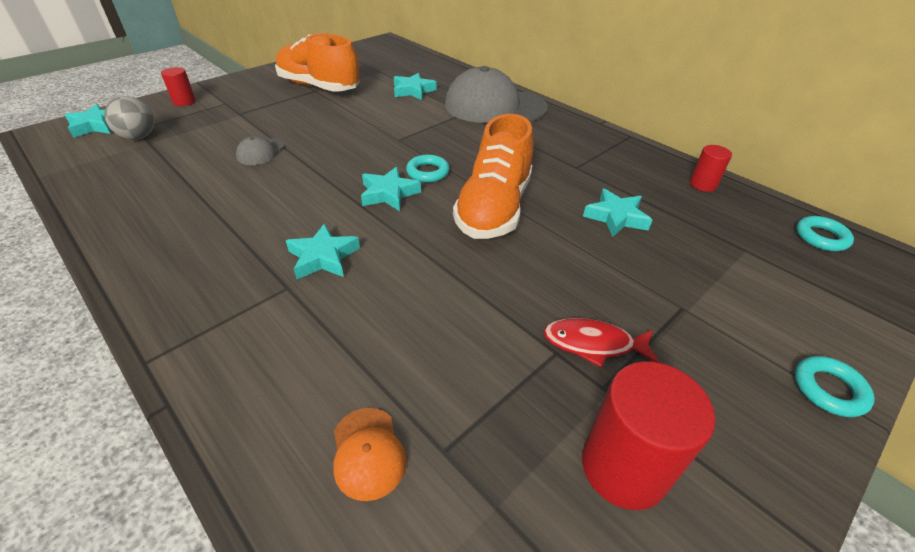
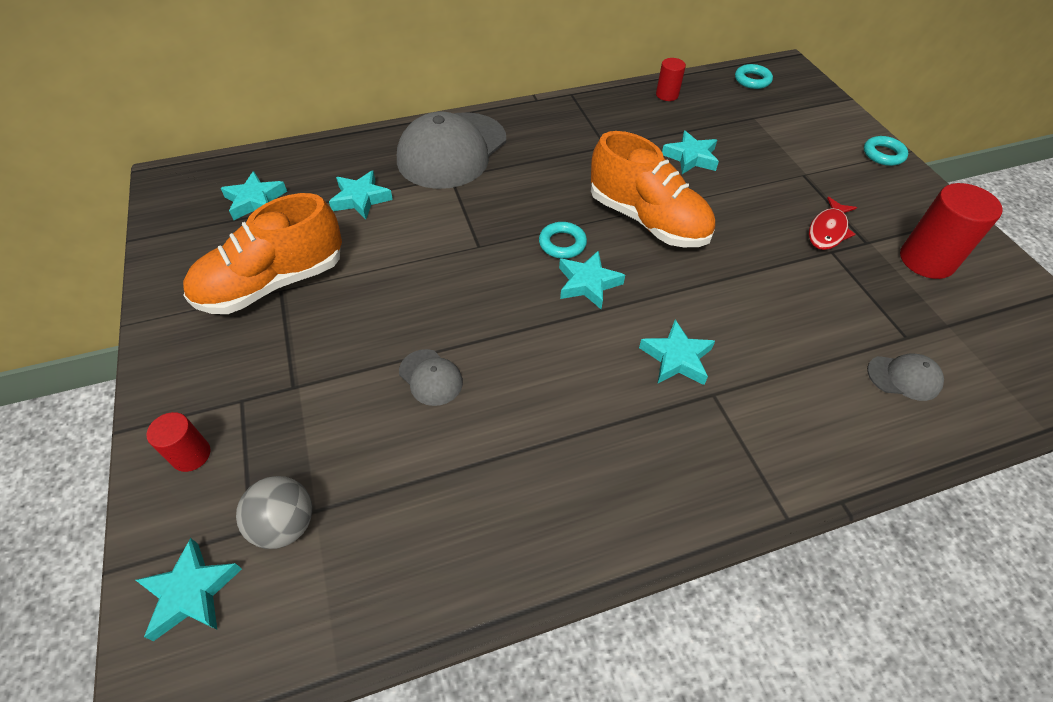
camera: 65 degrees left, 10 degrees up
(368, 453) = (904, 377): orange cap -> grey cap
(385, 64) = (255, 201): none -> turquoise star

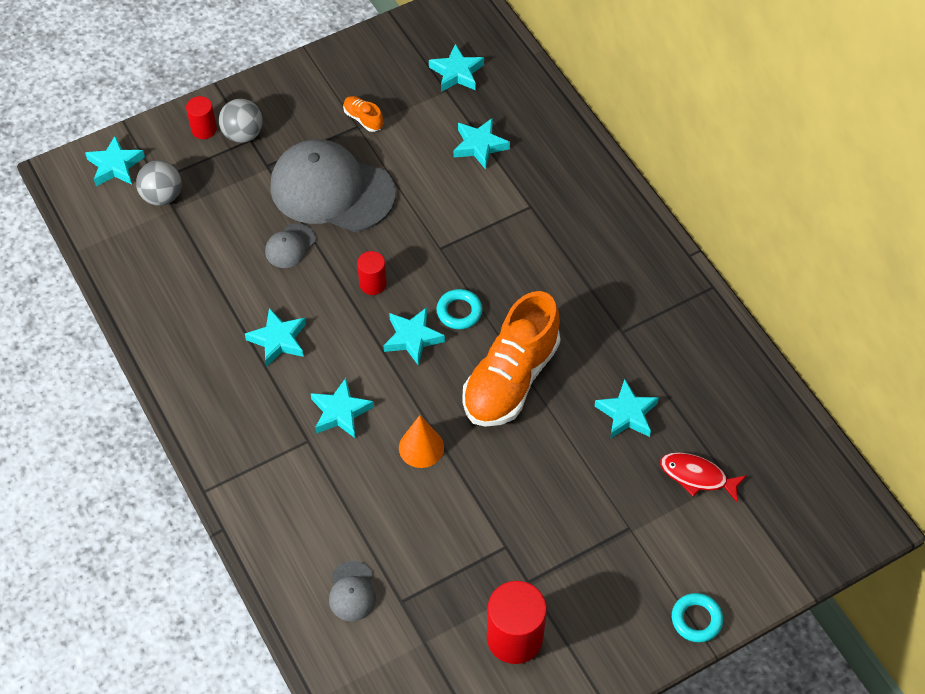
camera: 80 degrees right, 5 degrees up
(227, 407) = (243, 134): none -> grey ball
(273, 283) = (363, 119): orange shoe -> orange shoe, size x0.40
(452, 150) = (572, 198): grey cap -> grey cap (332, 190)
(568, 407) = (278, 340): none -> turquoise star
(667, 95) = (746, 384): red cylinder -> red cylinder (373, 284)
(723, 296) = (421, 447): none -> orange cone
(752, 80) = (816, 479): turquoise ring -> none
(828, 230) = (538, 545): red fish -> red fish (697, 476)

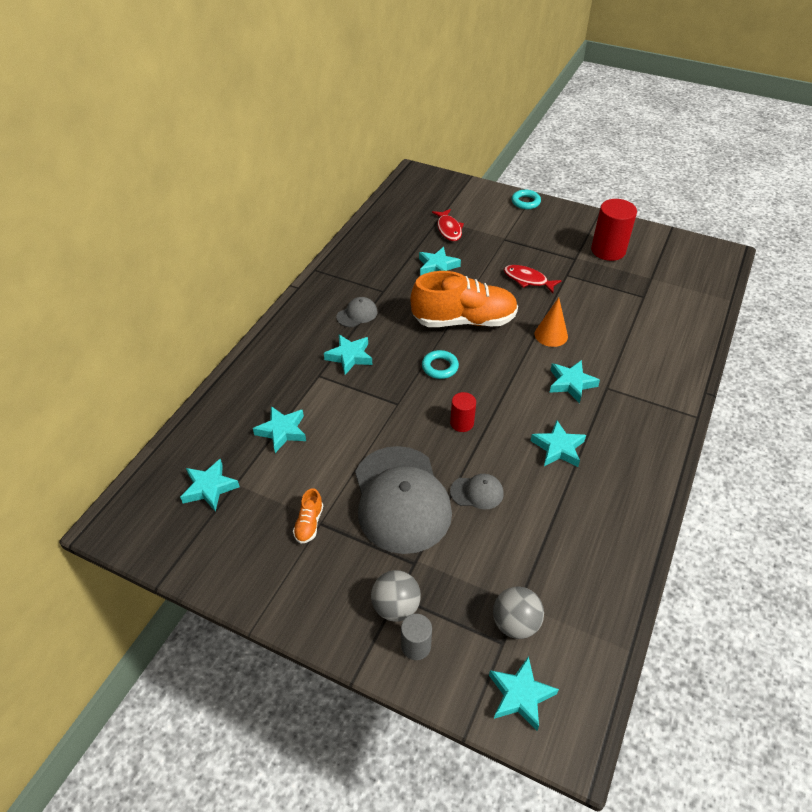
camera: 125 degrees left, 10 degrees down
(204, 129) = (416, 646): red cylinder -> grey cylinder
(352, 591) = (664, 317): grey cap -> grey cap (357, 314)
(412, 338) = (482, 379): turquoise star -> turquoise star (349, 356)
(529, 494) = (528, 280): none -> red fish

